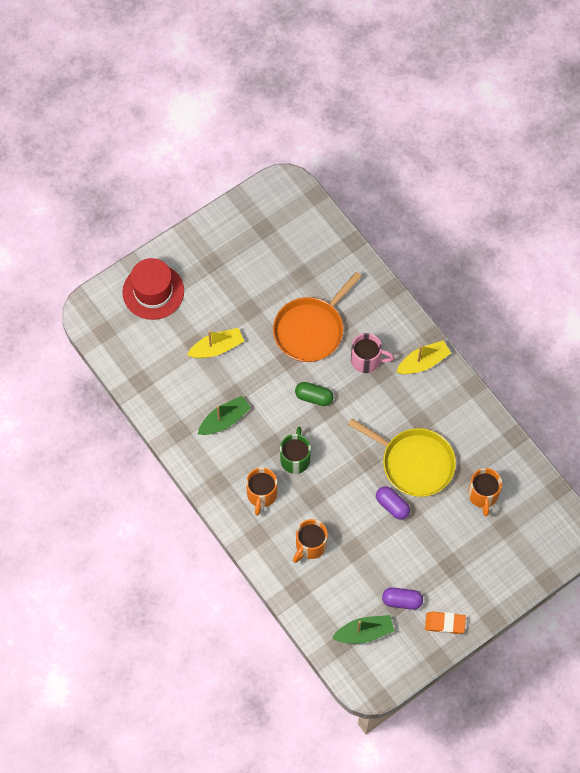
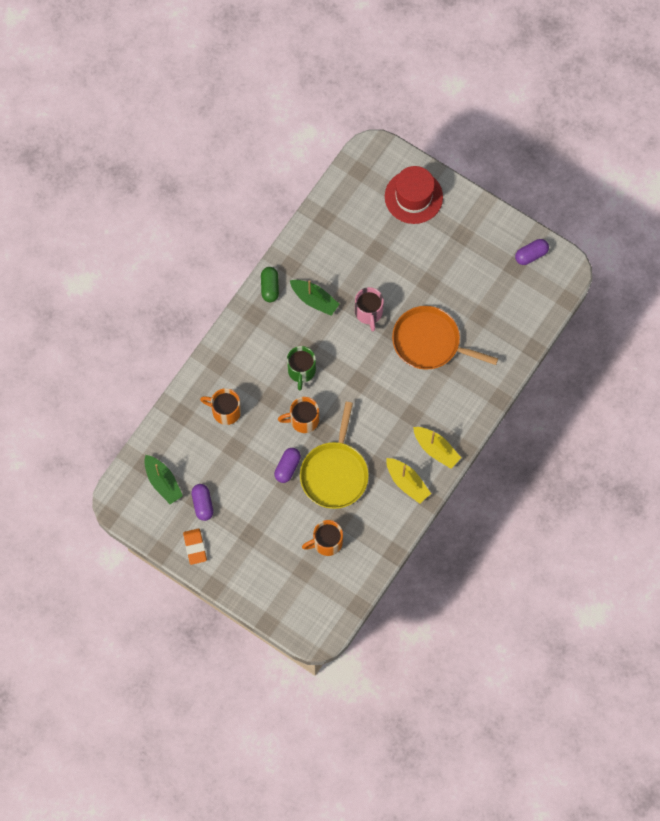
camera: 70 degrees right, 5 degrees up
(217, 348) = (380, 269): yellow boat -> yellow boat (407, 482)
(257, 209) = (531, 255): none -> purple capsule
(261, 495) = (257, 355): orange mug -> orange mug (303, 420)
(295, 458) = (301, 371): green mug -> green mug turned 105 degrees clockwise
(314, 397) = (365, 367): green capsule -> green capsule (270, 287)
(367, 360) = (419, 400): pink mug -> pink mug (369, 313)

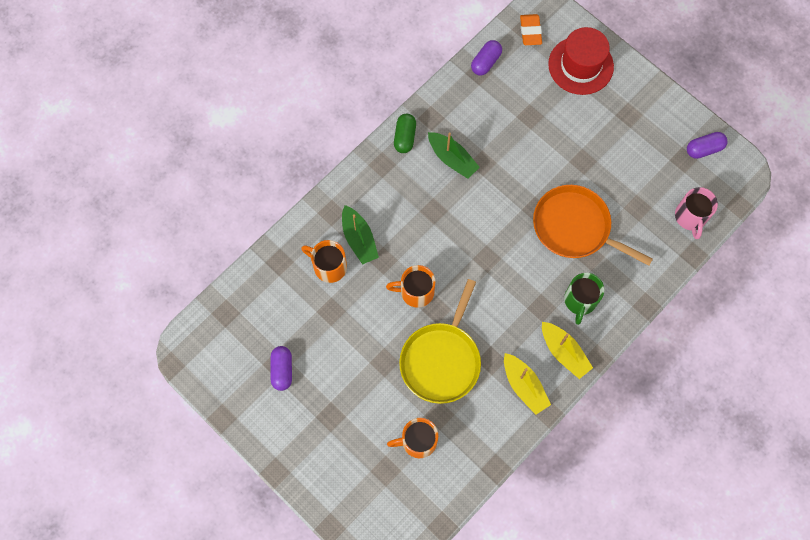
camera: 10 degrees right, 0 degrees up
(163, 482) = (242, 336): green boat -> green boat (359, 239)
(195, 547) = (263, 419): orange eraser -> orange eraser (530, 31)
(287, 467) = (388, 344): purple capsule -> purple capsule (485, 62)
(301, 371) = (423, 235): green mug -> green mug (580, 301)
(369, 313) = (511, 183): pink mug -> pink mug (690, 217)

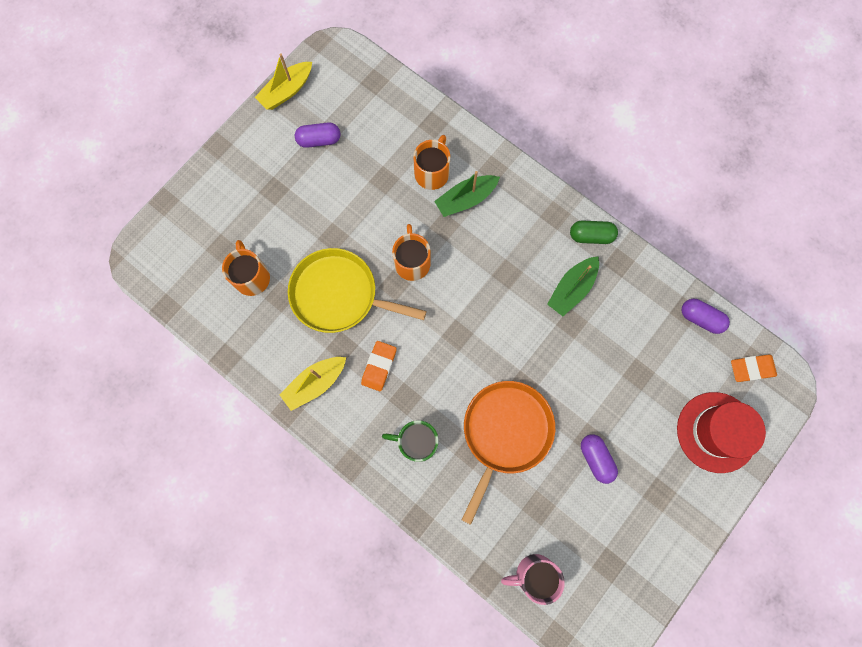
camera: 85 degrees right, 5 degrees up
(511, 328) = (379, 366): none -> orange eraser
(564, 352) = (355, 425): yellow boat -> yellow boat (286, 91)
(704, 149) = (627, 592): purple capsule -> purple capsule (596, 459)

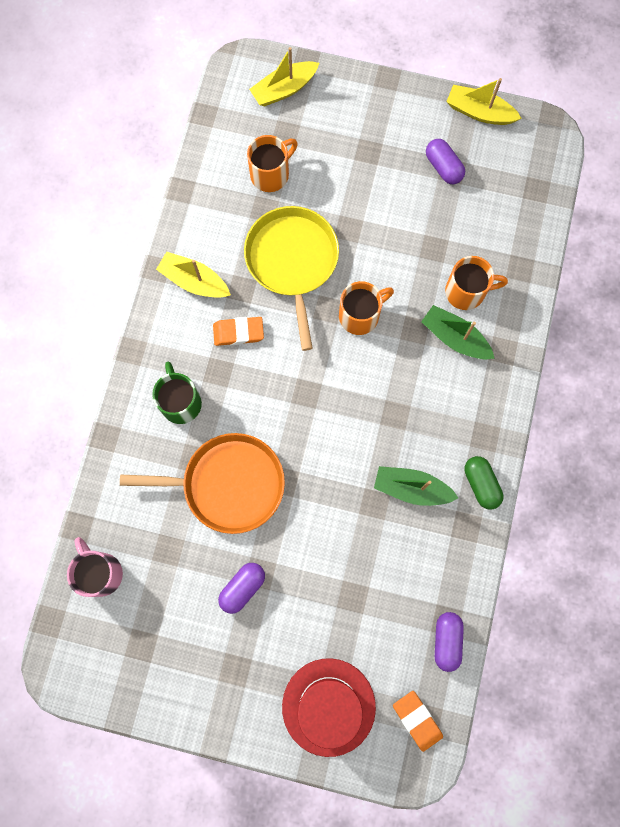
camera: 65 degrees right, 0 degrees up
(180, 231) = (284, 89): none -> yellow boat

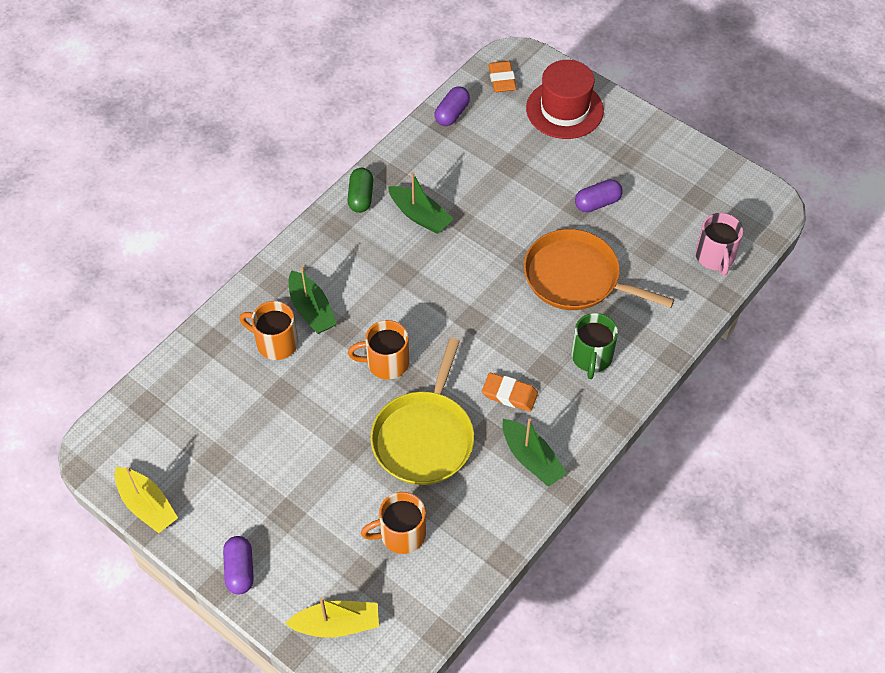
camera: 155 degrees left, 20 degrees down
(194, 281) = (531, 459): yellow boat -> green boat
(443, 167) = (221, 465): purple capsule -> purple capsule (240, 570)

